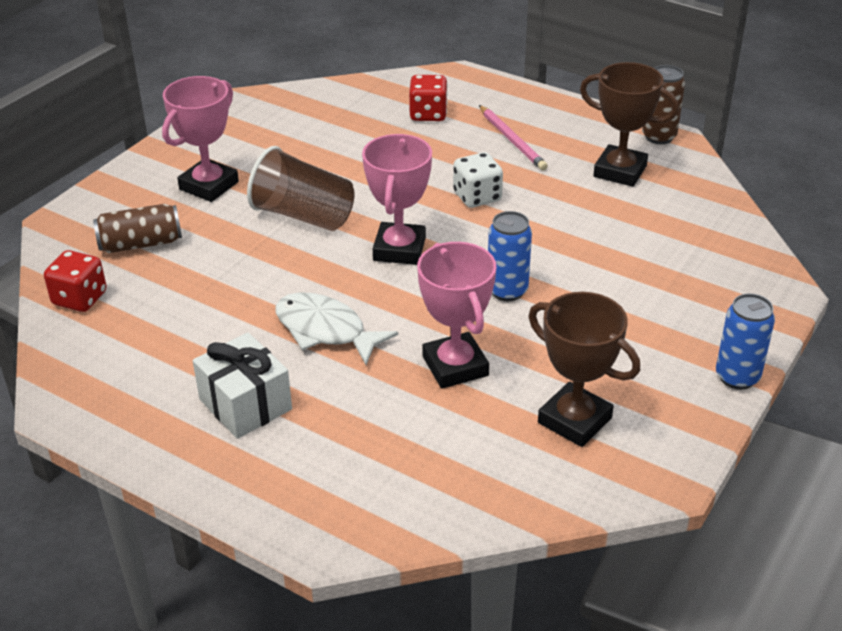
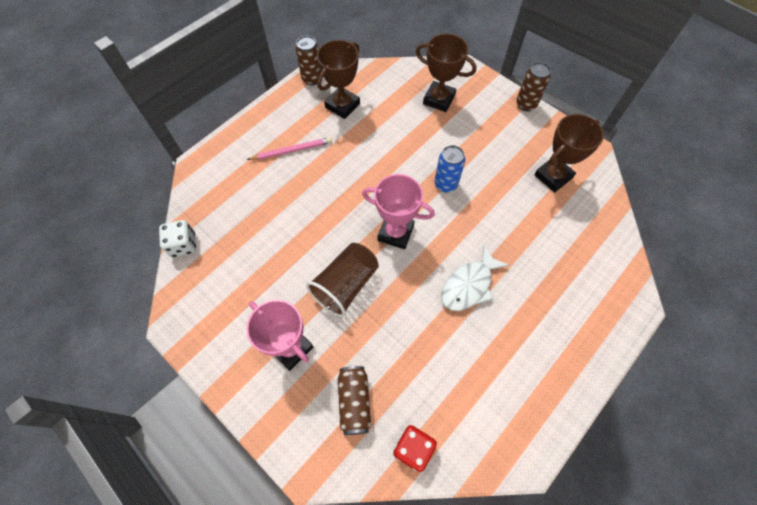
camera: 80 degrees left, 25 degrees up
(245, 404) = (532, 338): white gift -> none
(428, 114) = (243, 191): red dice -> none
(455, 366) = (508, 221): pink trophy -> none
(477, 197) = (350, 181): white dice -> white dice (183, 245)
(688, 267) = (439, 99): none -> brown trophy
(737, 377) = (526, 104): blue can -> brown can

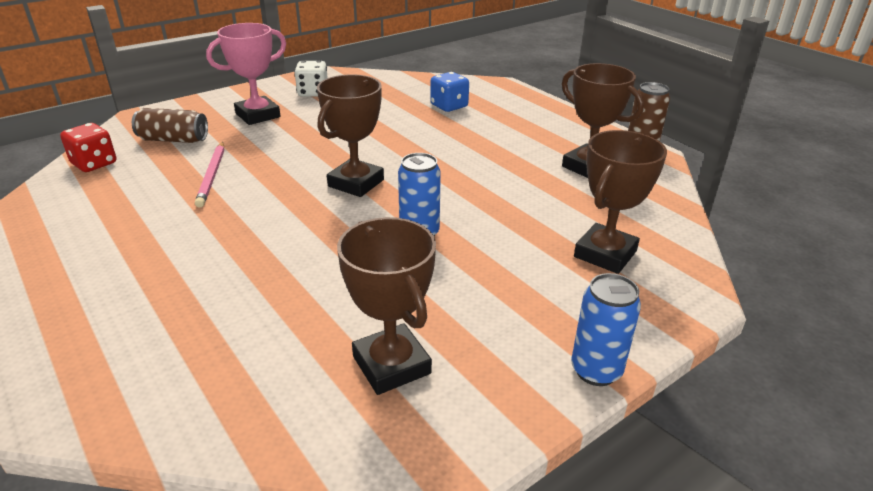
camera: 100 degrees right, 30 degrees down
(183, 245) = (403, 77): white dice -> white dice (313, 93)
(251, 196) = (449, 106): none -> blue dice
(292, 150) = (510, 130): pink pencil -> pink pencil (212, 176)
(346, 285) = (305, 146): brown cup -> none
(395, 233) = (356, 183): pink trophy -> brown trophy
(469, 285) = (241, 227): white fish -> none
(526, 104) = (596, 370): brown can -> blue can

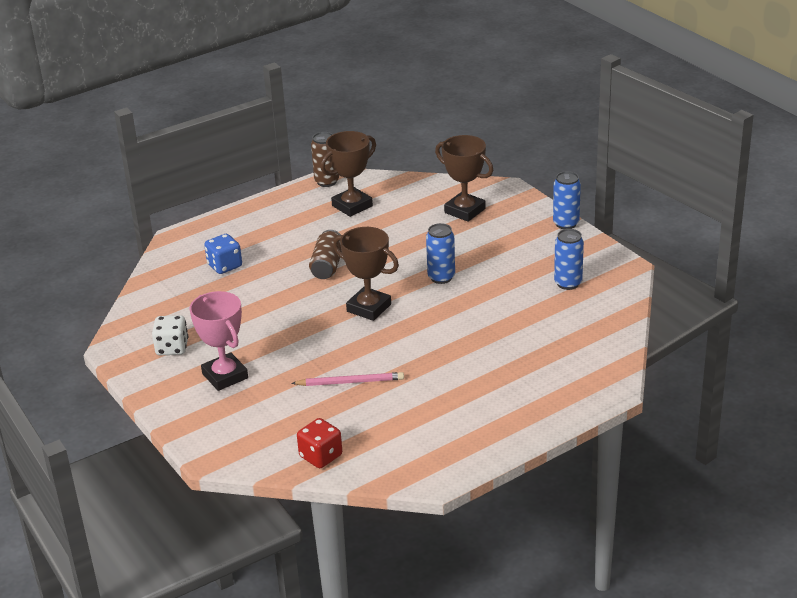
camera: 85 degrees left, 0 degrees up
(173, 140) = (274, 419): brown can -> brown can (327, 265)
(391, 365) = (568, 283): brown trophy -> blue can

